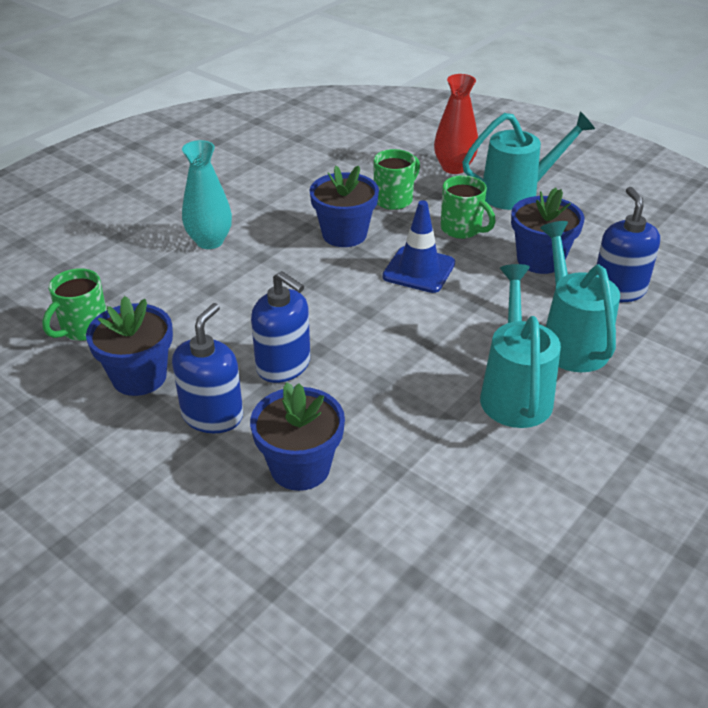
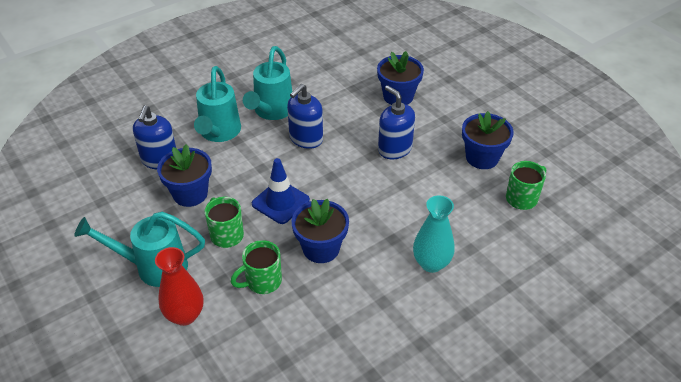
camera: 165 degrees left, 5 degrees up
(212, 415) = (439, 128): blue soap dispenser -> blue soap dispenser (306, 139)

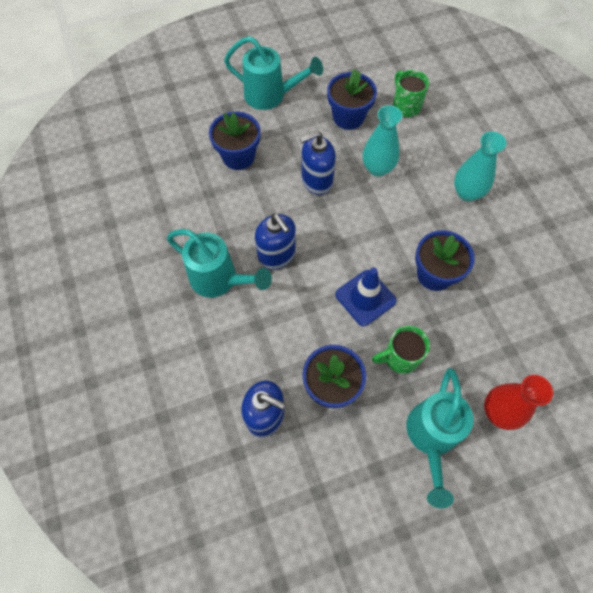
camera: 75 degrees left, 20 degrees up
(219, 133) = (238, 342): turquoise watering can -> turquoise watering can (270, 96)
(262, 281) = (467, 333): green mug -> none
(429, 188) = (377, 168): none -> turquoise vase

